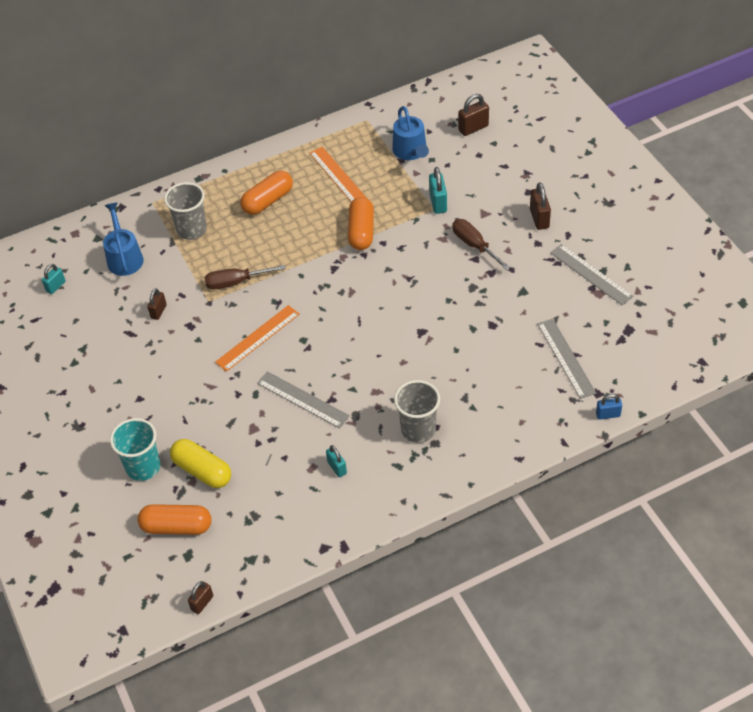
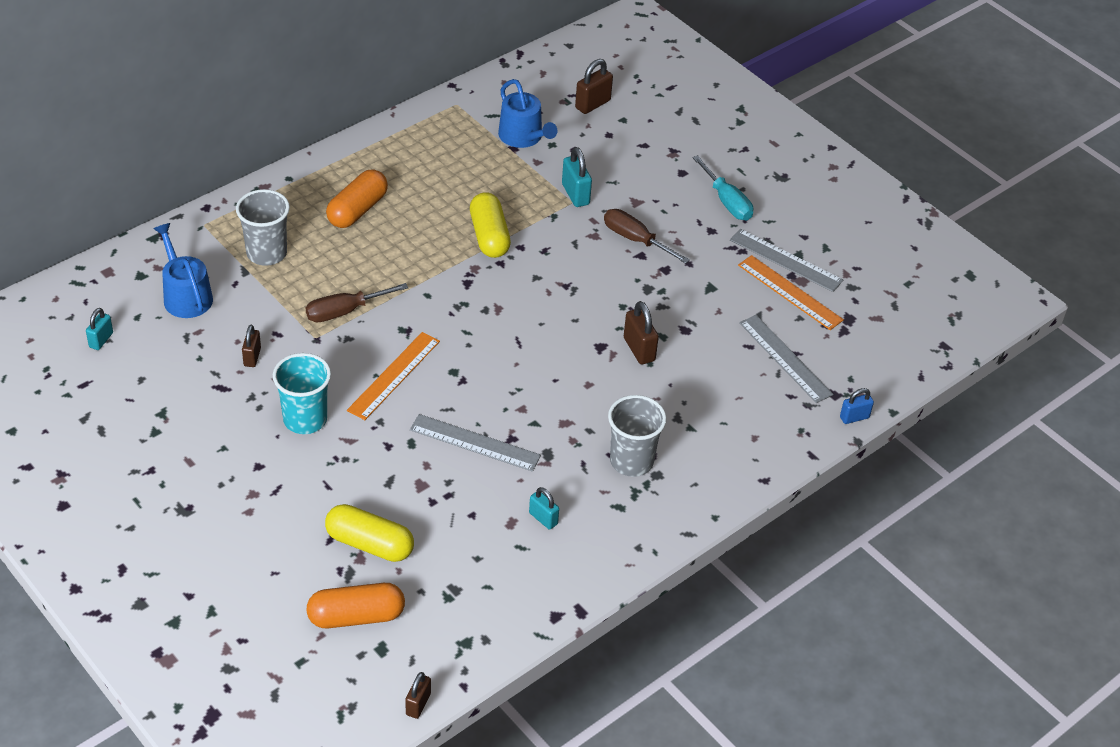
camera: 20 degrees left, 5 degrees down
(143, 467) = (289, 549): turquoise cup -> turquoise cup (305, 419)
(338, 176) = (440, 173): orange ruler -> orange ruler (790, 292)
(361, 231) = (489, 236): orange capsule -> yellow capsule
(539, 218) = (704, 202): brown padlock -> brown padlock (639, 349)
(557, 220) = (727, 201): none -> turquoise screwdriver

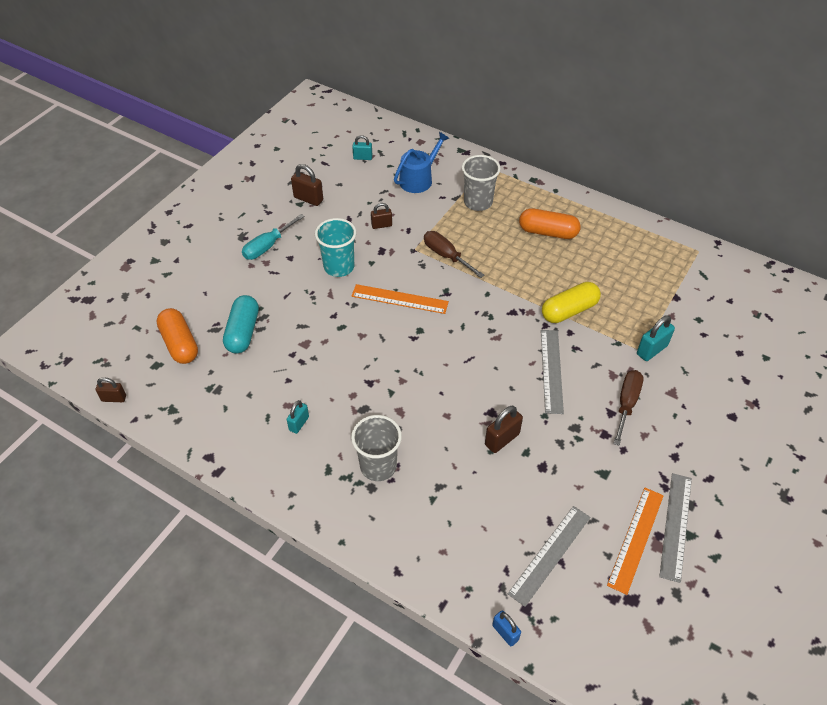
camera: 75 degrees right, 5 degrees up
(370, 544) = (243, 332): yellow capsule -> turquoise capsule
(475, 442) = (356, 362): grey ruler -> grey ruler (551, 370)
(523, 137) = (693, 299): blue watering can -> none
(592, 104) = (767, 332): brown padlock -> brown padlock (308, 199)
(727, 201) = (720, 459): turquoise screwdriver -> turquoise screwdriver (267, 246)

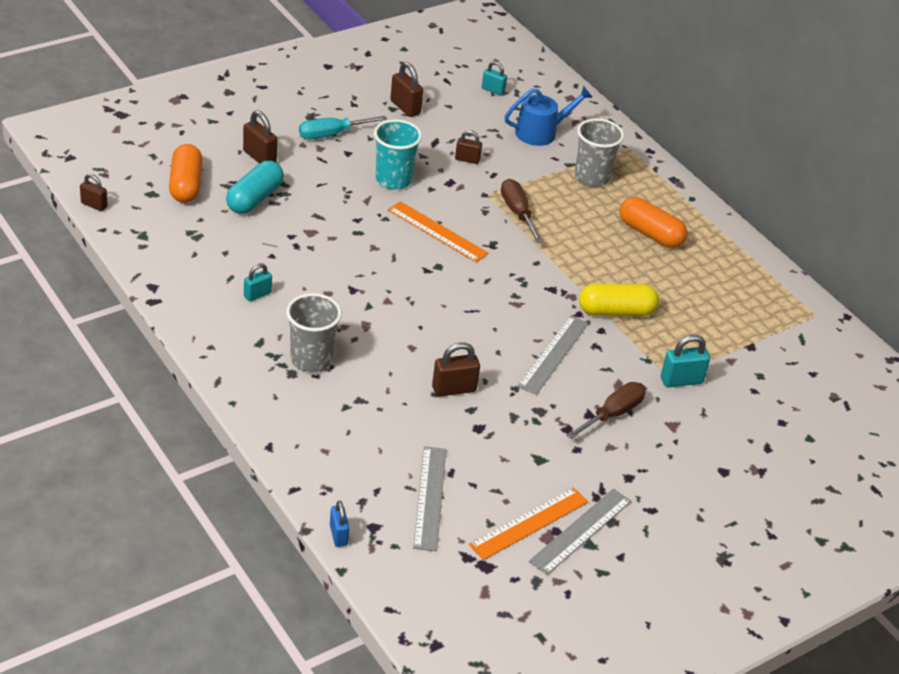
camera: 20 degrees right, 10 degrees down
(224, 291) = (259, 157): none -> brown padlock
(550, 554) = (430, 498): grey ruler -> grey ruler turned 60 degrees counterclockwise

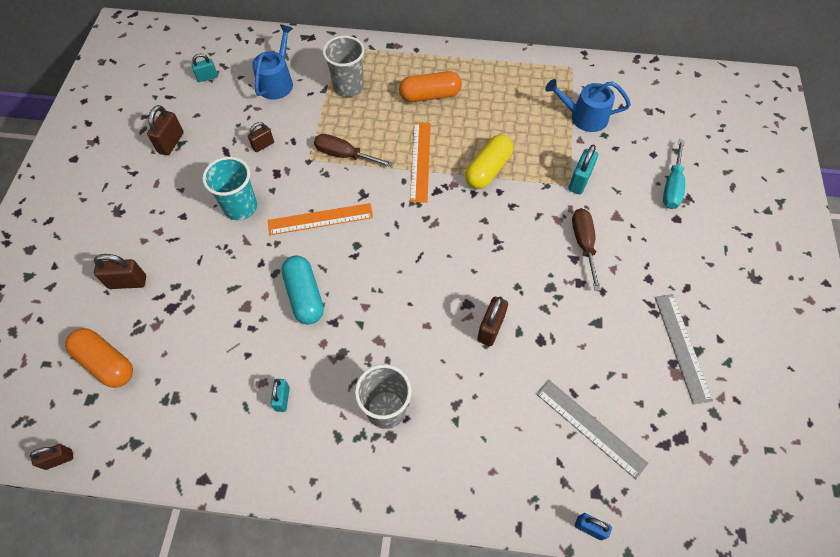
camera: 45 degrees left, 20 degrees up
(255, 199) = (172, 320): turquoise capsule -> turquoise capsule (304, 296)
(331, 134) = (152, 212): turquoise screwdriver -> turquoise screwdriver (672, 186)
(405, 107) = (171, 142): brown padlock -> brown padlock turned 75 degrees counterclockwise
(529, 523) = (656, 376): orange ruler -> orange ruler (420, 161)
(553, 354) = (502, 237): grey ruler -> none
(763, 351) = (584, 117): none -> blue watering can

